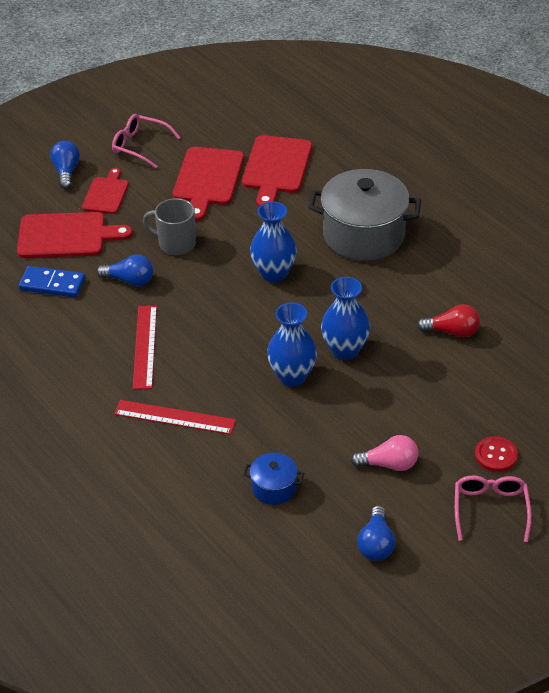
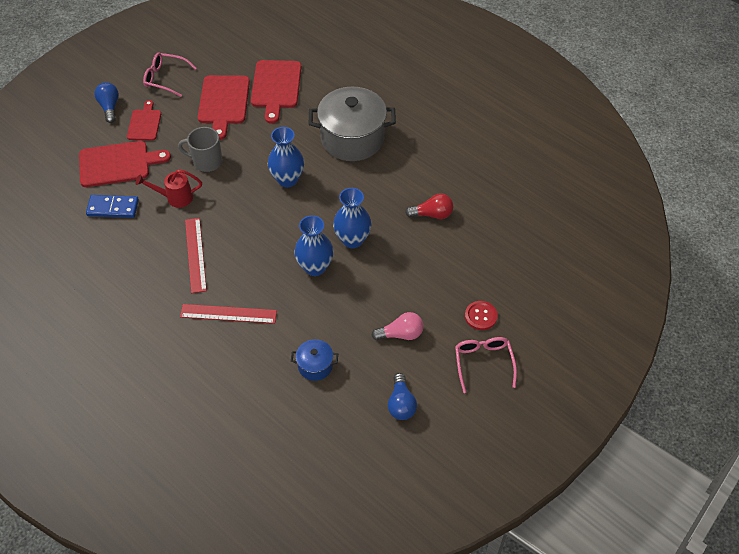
camera: 10 degrees left, 10 degrees up
(129, 280) = (174, 197): blue light bulb -> red watering can

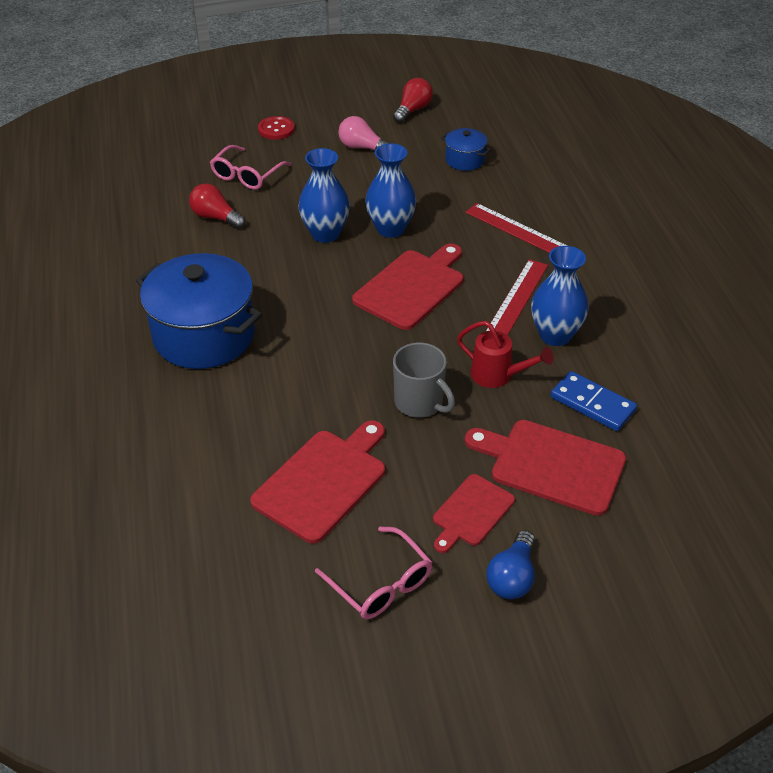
camera: 145 degrees left, 10 degrees down
(276, 87) = (224, 465): red cutting board -> red cutting board (412, 287)
(287, 179) = (334, 327): blue vase -> blue vase (555, 335)
(352, 138) = (204, 335): grey pot -> blue pot
(401, 404) = (413, 110): blue light bulb -> red light bulb
(483, 363) = (314, 104): pink glasses -> pink glasses (247, 175)

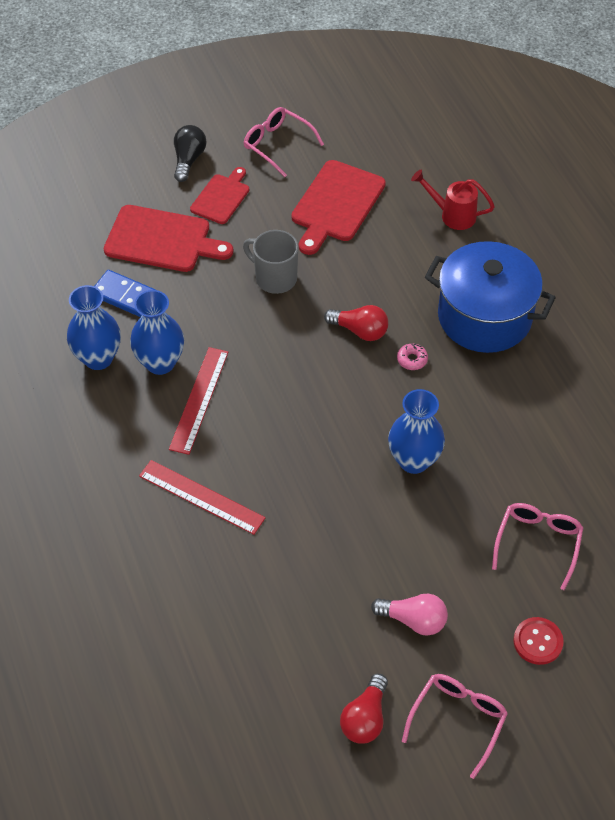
camera: 170 degrees right, 10 degrees up
(216, 217) = (542, 467): red light bulb -> red light bulb (360, 330)
(296, 307) = (412, 359): none -> pink donut
(350, 103) = (457, 720): none -> pink glasses
(390, 229) = (344, 479): blue vase -> blue vase (98, 358)
(412, 287) = (305, 400): red cutting board -> none
(464, 160) = (277, 615): blue pot -> none
(498, 376) = (210, 312): red watering can -> red watering can (452, 215)
(512, 577) = (188, 160): blue light bulb -> black light bulb

